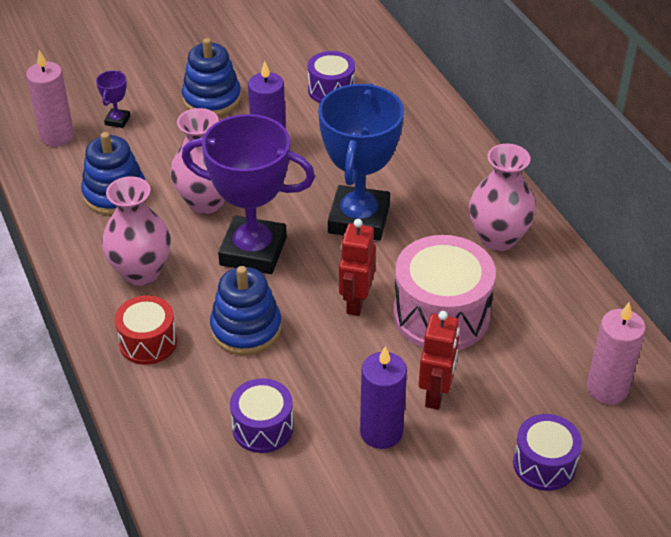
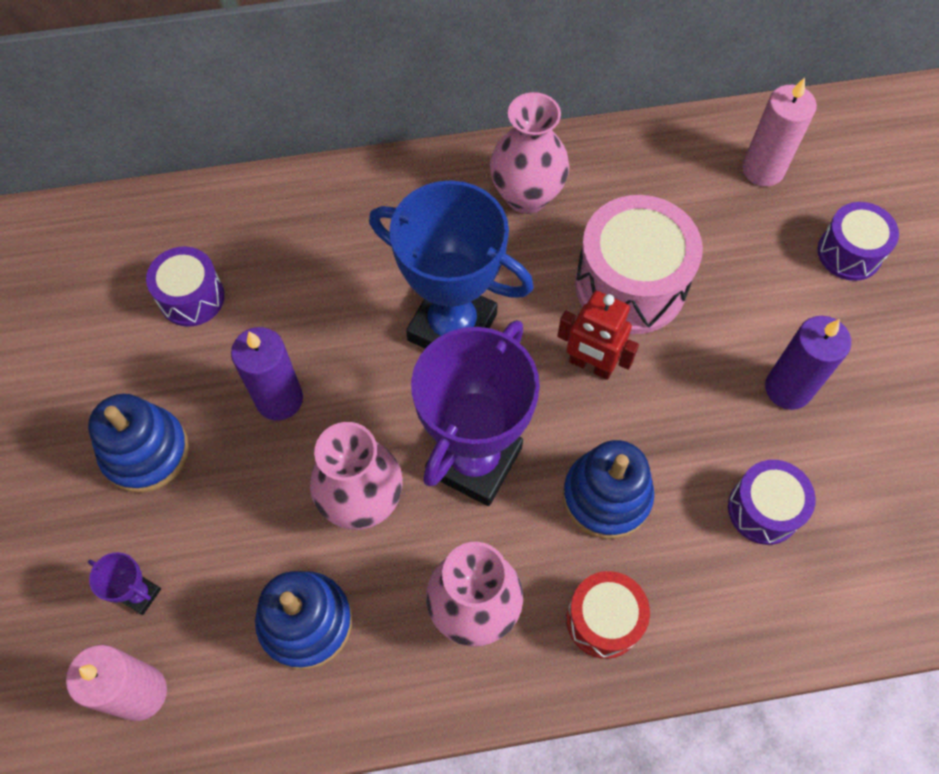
camera: 75 degrees left, 20 degrees up
(436, 394) = (744, 322): red robot -> none

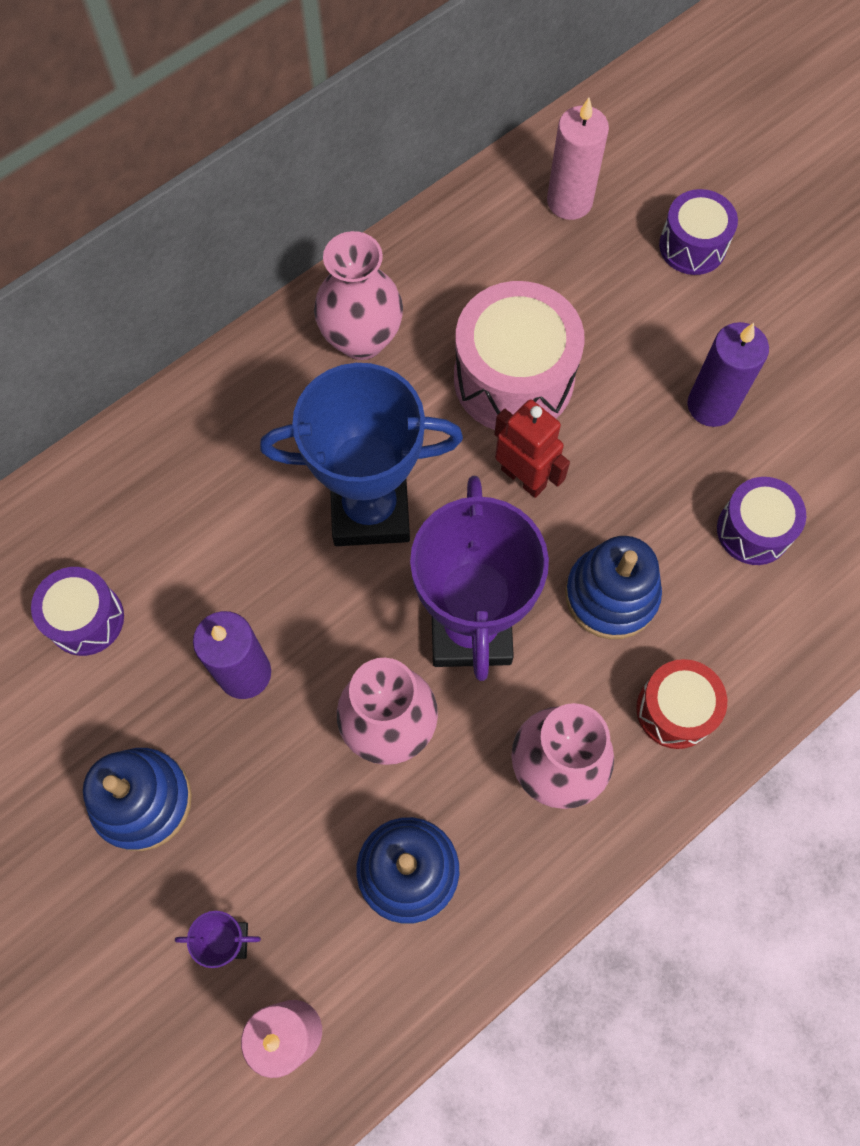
camera: 30 degrees left, 5 degrees up
(591, 365) = (523, 477): red robot -> red robot turned 135 degrees counterclockwise

